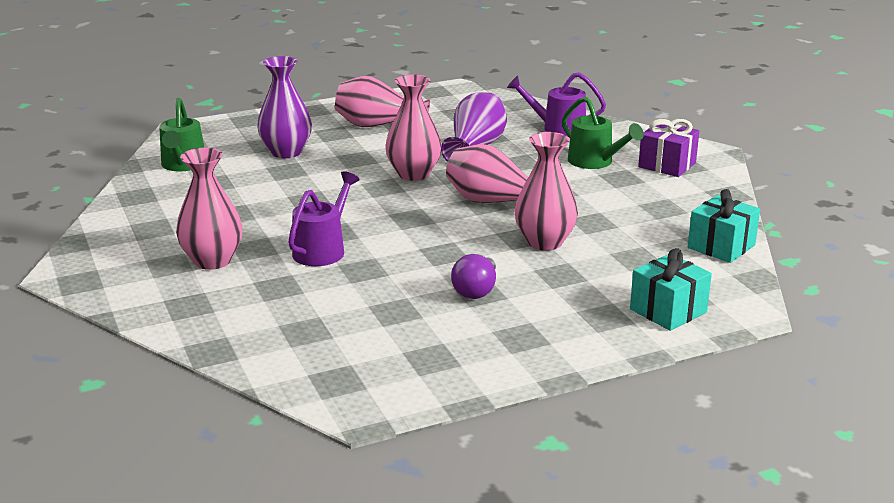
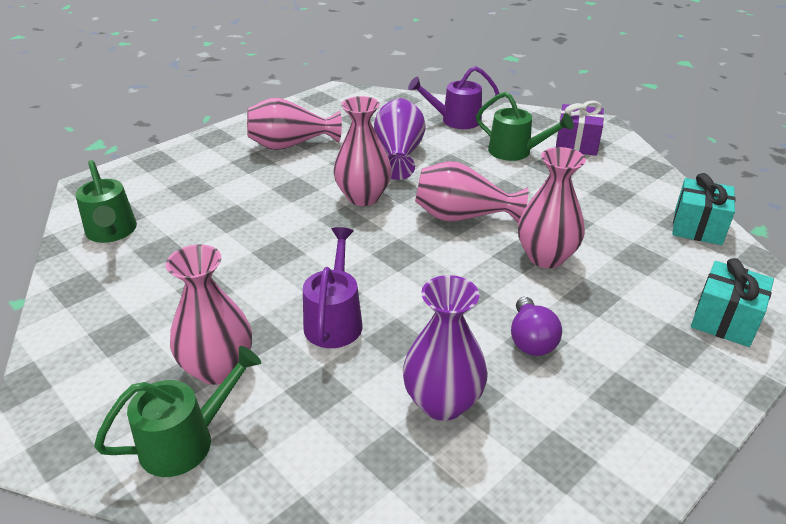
camera: 20 degrees left, 10 degrees up
(166, 294) = (187, 440): none -> green watering can
(286, 152) = (217, 194): purple vase -> purple vase (442, 402)

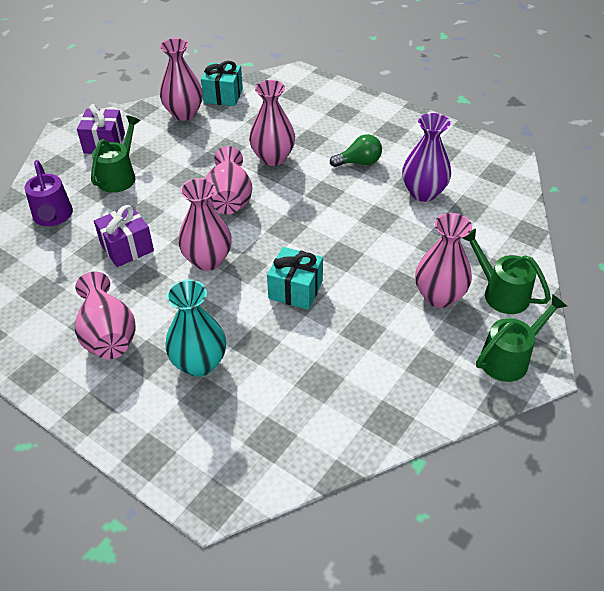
camera: 100 degrees left, 10 degrees up
(112, 232) = (301, 432): green watering can -> green watering can (510, 357)
(229, 186) = (199, 363): none -> turquoise vase
(334, 319) = (371, 249): purple watering can -> none
(399, 154) = (127, 248): purple vase -> purple gift
(531, 340) = (359, 162): purple light bulb -> green light bulb
(645, 195) = (184, 113): none -> pink vase
(724, 320) = (317, 95): turquoise gift -> turquoise gift (295, 290)

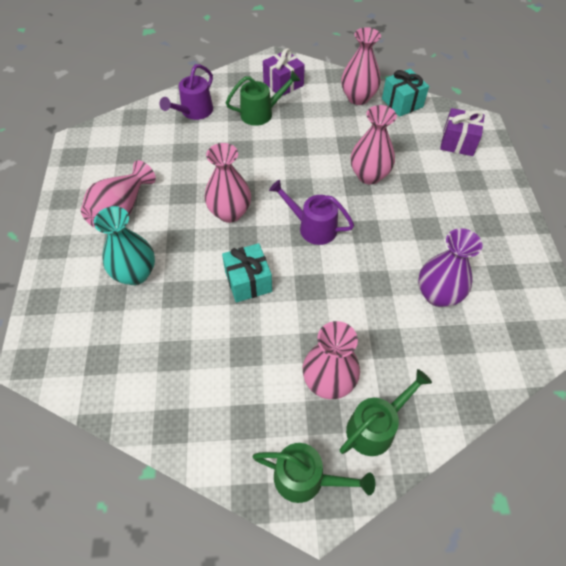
camera: 50 degrees right, 10 degrees up
(127, 248) = (201, 164): purple gift -> purple gift (458, 142)
(229, 199) = (299, 182): pink vase -> none
(285, 220) = (312, 227): none -> purple watering can
(359, 162) = (424, 229): green light bulb -> none
(500, 293) = (376, 426): green watering can -> green watering can turned 45 degrees clockwise

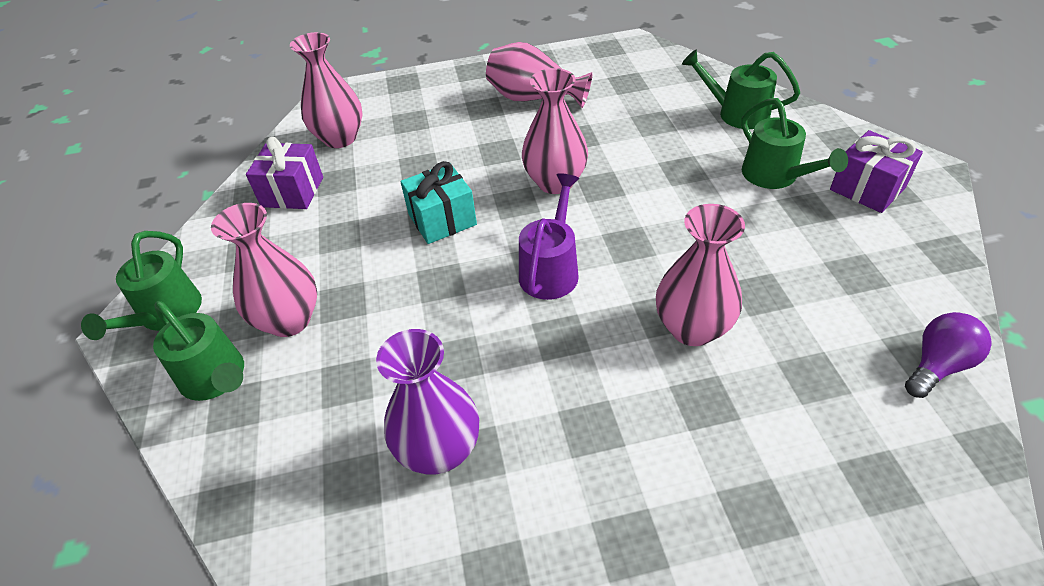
camera: 85 degrees right, 10 degrees down
(135, 273) = (443, 129): turquoise vase -> none
(193, 112) = (735, 113): purple watering can -> green watering can
(358, 98) = (901, 291): pink vase -> pink vase (340, 138)
(402, 103) = (937, 365): turquoise gift -> purple light bulb
(458, 142) = (869, 482): purple gift -> purple gift (292, 192)

